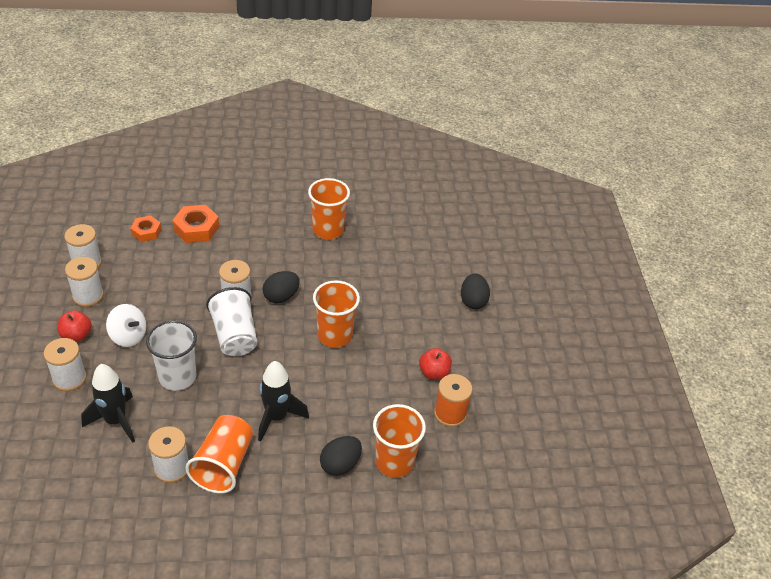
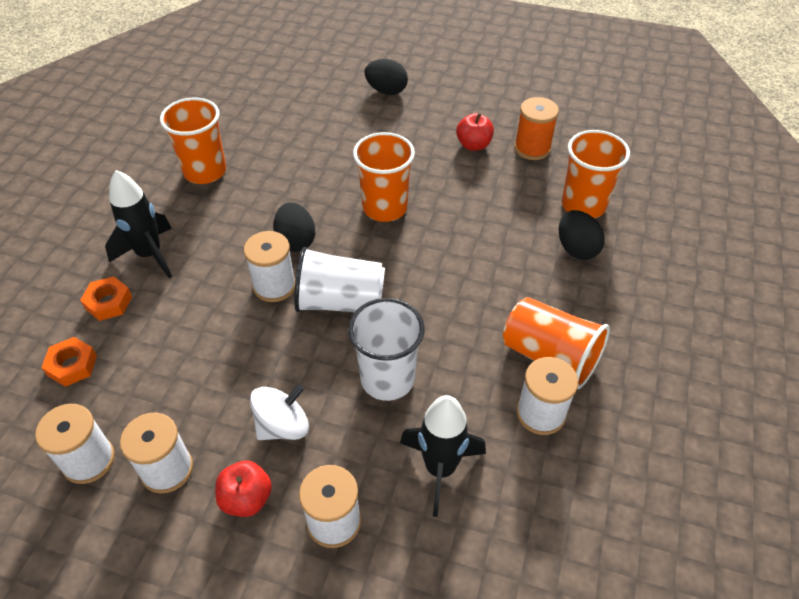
camera: 65 degrees left, 5 degrees up
(196, 228) = (108, 302): orange nut -> orange nut, size x0.66
(276, 417) = (491, 289): black rocket -> black rocket (150, 255)

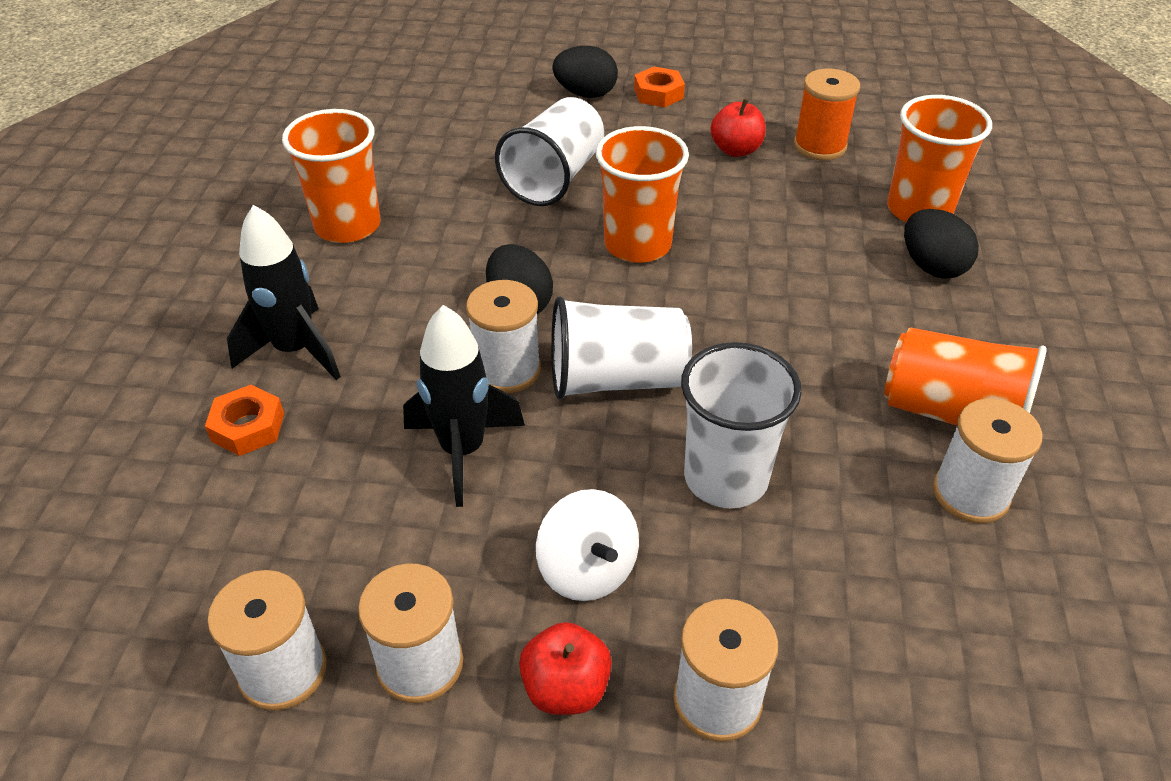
camera: 10 degrees left, 5 degrees down
(72, 365) = (213, 528): orange nut -> orange nut (658, 94)
(283, 426) = (587, 569): white spinning top -> white spinning top turned 105 degrees clockwise
(346, 152) = (554, 178): none -> white cup
(440, 469) = (853, 595): black rocket -> black rocket (463, 451)

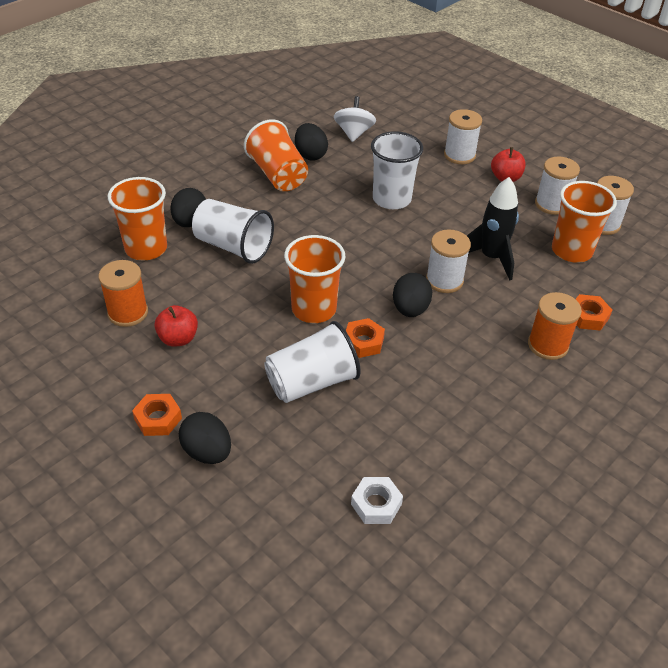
camera: 145 degrees left, 0 degrees up
(295, 350) = (548, 345): black rocket -> orange spool
(347, 225) = (474, 418): orange cup -> orange cup (571, 251)
(399, 125) = (376, 504): none -> white nut
(540, 239) = (363, 342): none -> orange nut
(587, 569) = (472, 200): white spinning top -> white spinning top (354, 133)
(616, 379) = (397, 252): white cup -> white cup (233, 246)
(970, 494) = (310, 155): white spool -> black egg

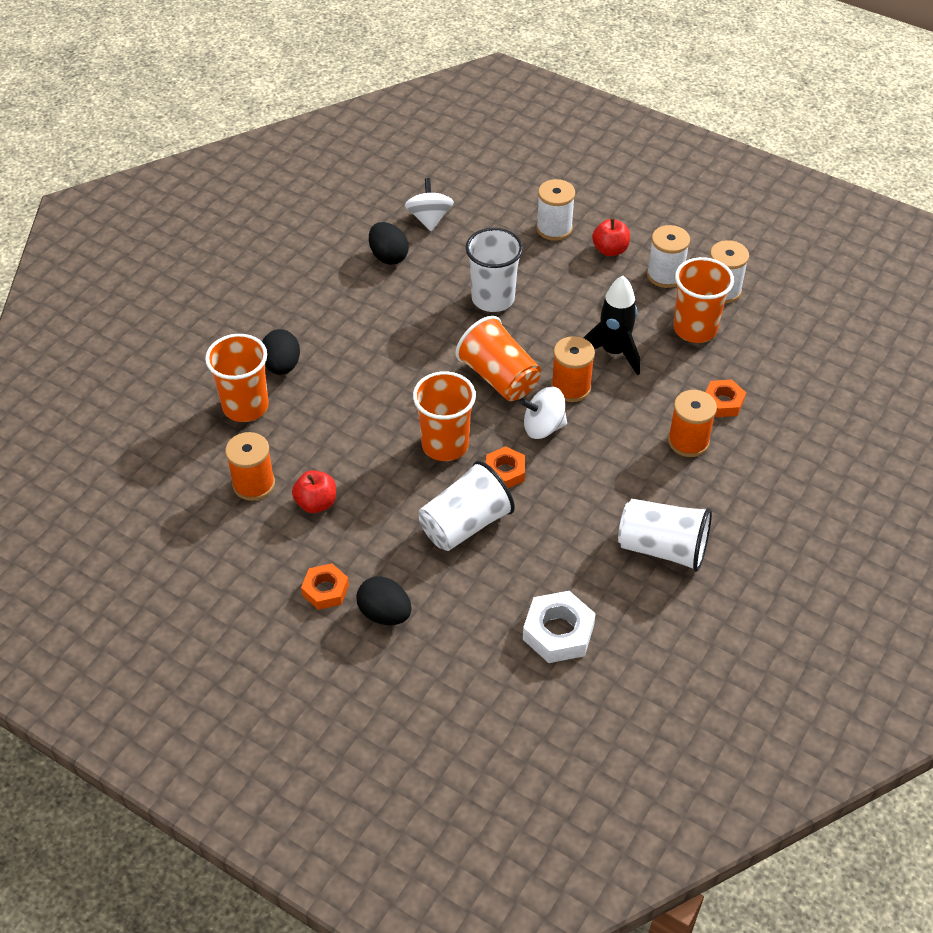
camera: 10 degrees left, 5 degrees up
(233, 246) = (339, 387): white cup -> white cup (662, 548)
(278, 175) = (360, 289): orange cup -> orange cup (499, 377)
(376, 504) = (558, 632): white nut -> white nut, size x1.52
(410, 309) = (543, 427): black egg -> white spinning top
(444, 280) = (571, 387): white spool -> orange spool

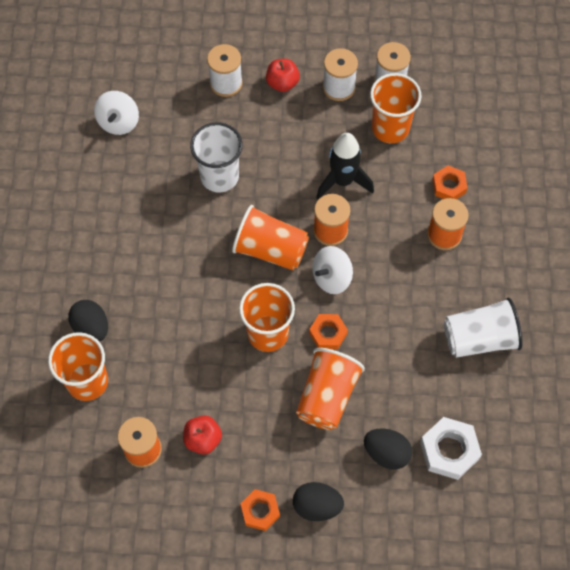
camera: 30 degrees left, 15 degrees up
(388, 256) = (109, 176): black egg -> black egg (386, 453)
(429, 219) = (118, 122): white spinning top -> white spinning top turned 135 degrees counterclockwise
(465, 524) = (327, 396): white cup -> orange cup

